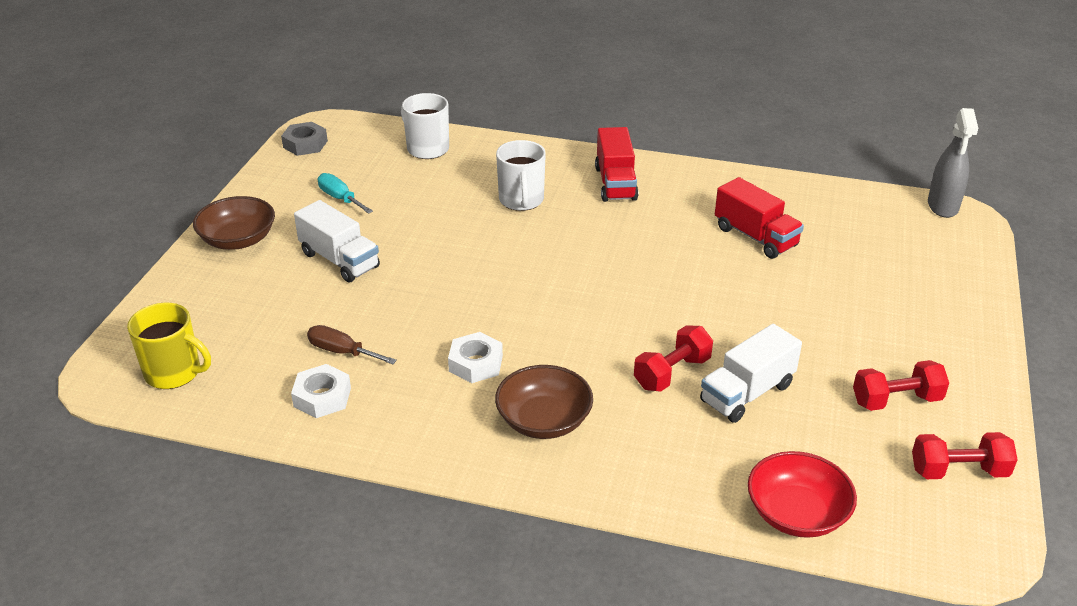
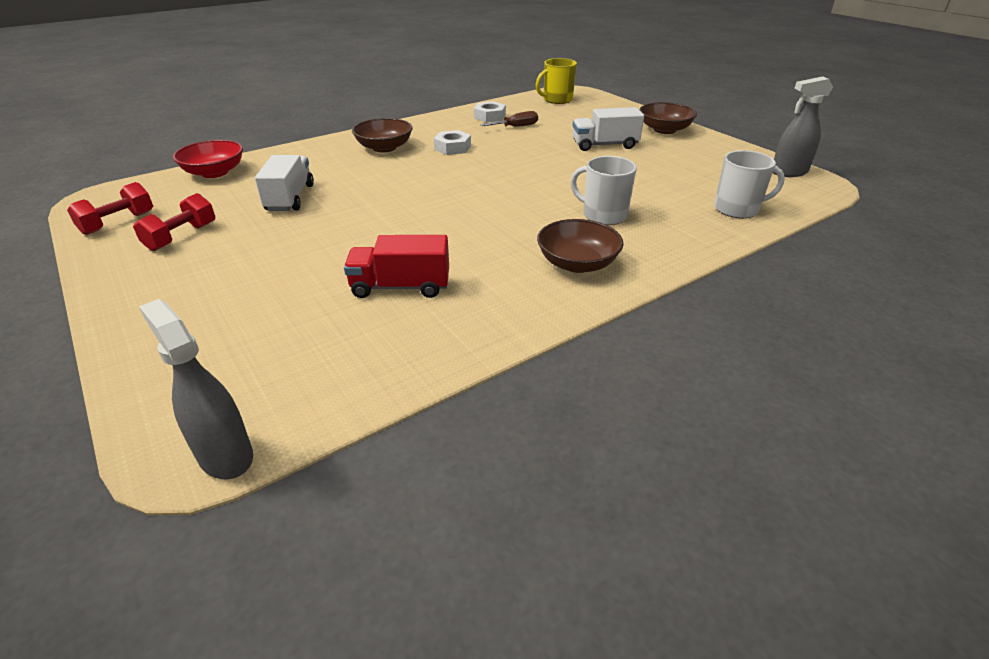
camera: 130 degrees right, 0 degrees up
(305, 144) = (789, 172): grey nut -> grey spray bottle
(340, 198) = (685, 162): turquoise screwdriver -> none
(615, 183) = (577, 263): red truck -> brown bowl
(672, 373) = (346, 187): red dumbbell -> none

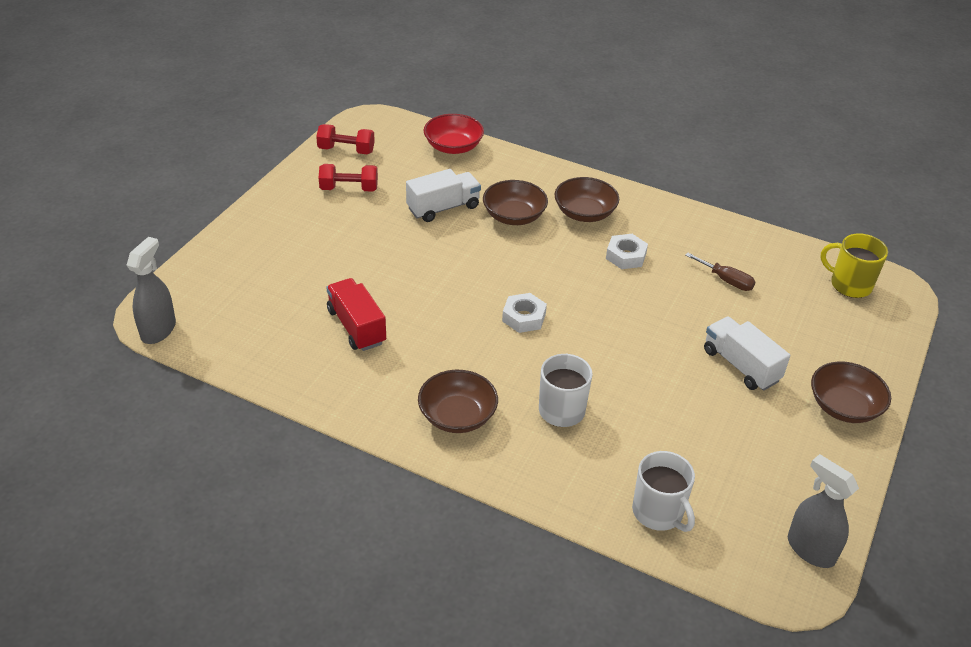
camera: 60 degrees right, 5 degrees up
(348, 173) = (514, 216): none -> brown bowl
(489, 117) = (735, 250): white nut -> white nut (524, 317)

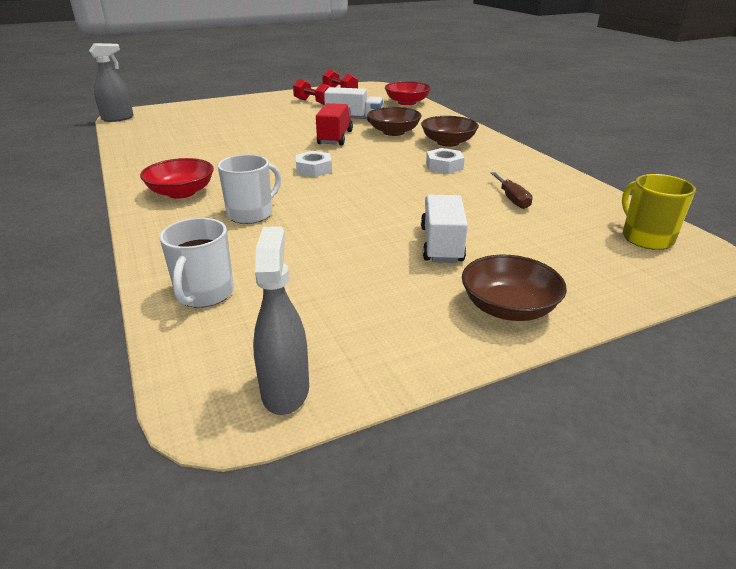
camera: 40 degrees right, 10 degrees down
(356, 327) = (208, 144): red truck -> red truck (335, 138)
(457, 416) = (181, 192): brown bowl -> red bowl

